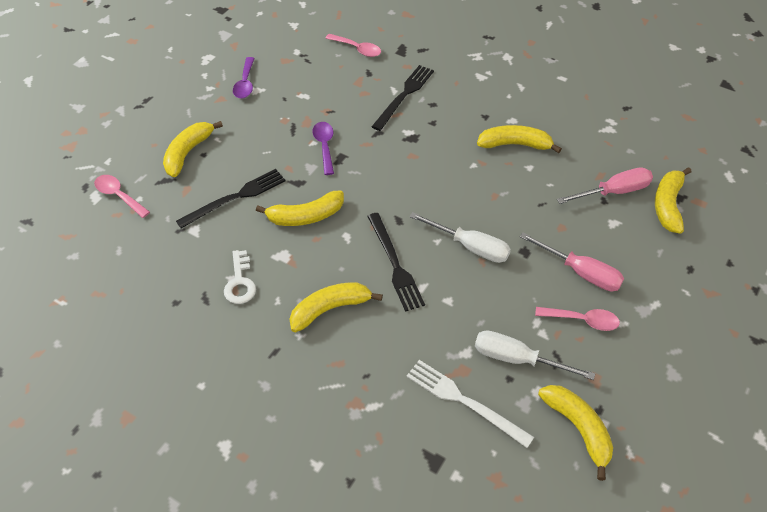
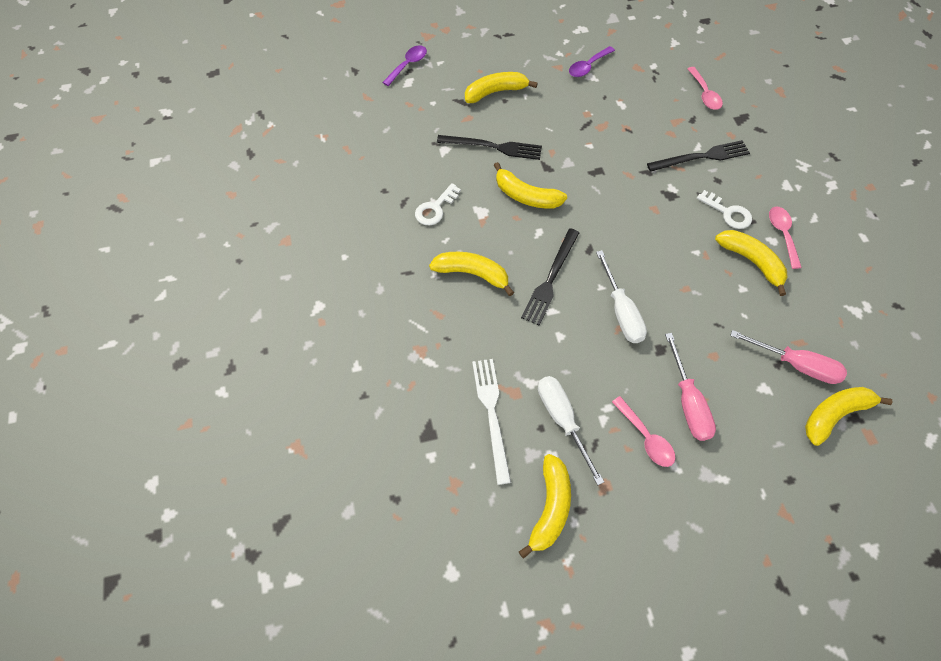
camera: 45 degrees right, 10 degrees up
(119, 196) = (422, 92): pink spoon -> pink spoon (782, 234)
(324, 146) = (595, 154): purple spoon -> purple spoon (408, 65)
(464, 122) = (728, 213): none -> white key

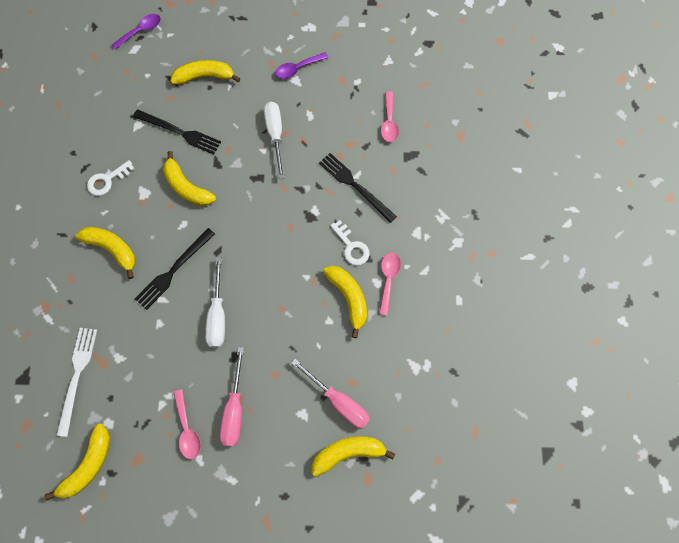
camera: 15 degrees right, 10 degrees up
(562, 420) = (129, 396): white screwdriver -> white screwdriver (275, 135)
(701, 157) = (355, 186): black fork -> black fork turned 135 degrees counterclockwise

